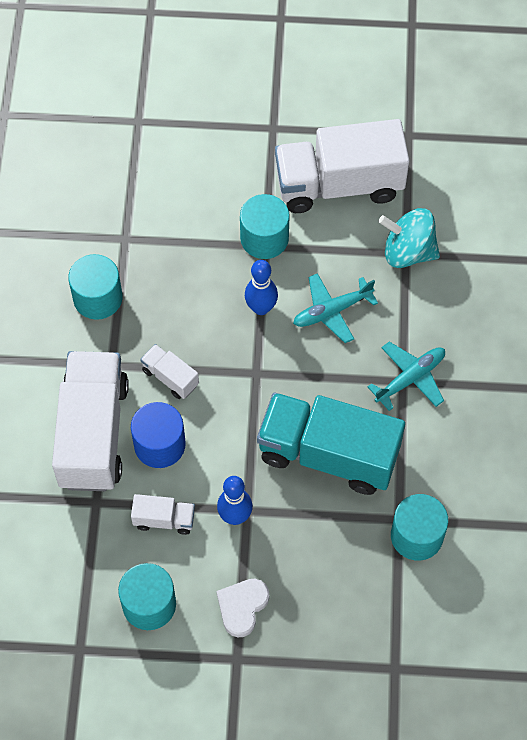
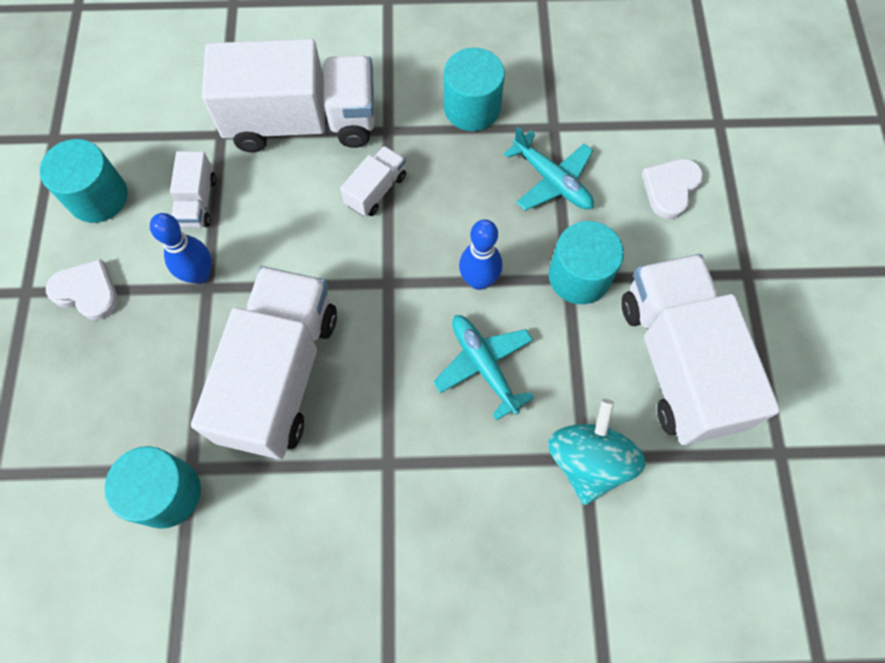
camera: 85 degrees right, 5 degrees up
(159, 444) = (290, 188): blue cylinder -> none
(195, 165) = (670, 188): none -> white heart
(328, 454) = (280, 375): turquoise truck -> white truck
(410, 378) = (393, 473): turquoise plane -> turquoise plane (552, 180)

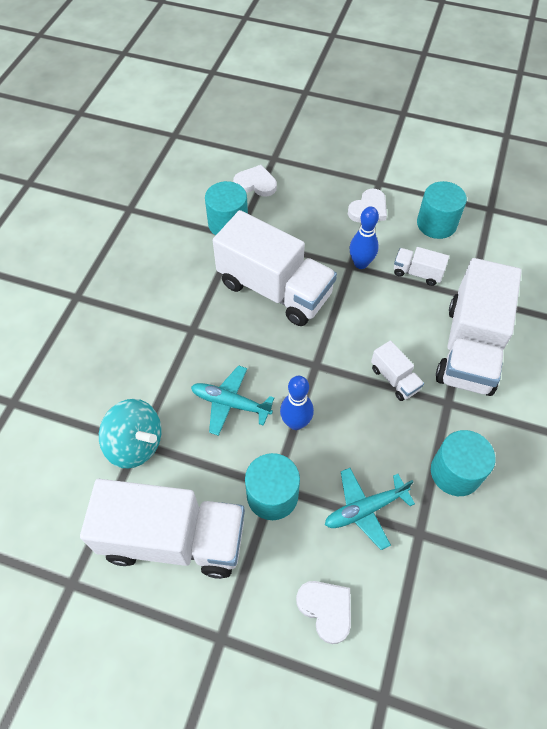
camera: 110 degrees right, 10 degrees down
(62, 482) = (256, 184): none -> white heart
(483, 366) = (230, 403): turquoise plane -> turquoise plane turned 150 degrees counterclockwise

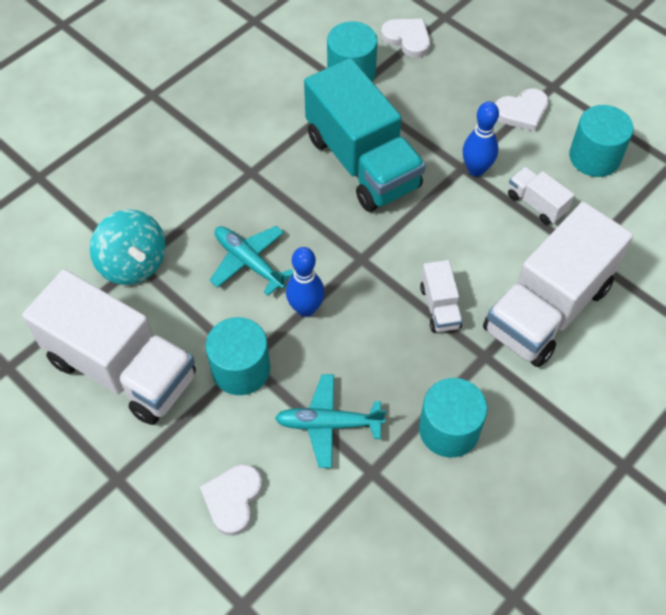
camera: 25 degrees right, 0 degrees up
(274, 289) = (362, 162): white truck -> turquoise truck
(326, 609) = (233, 499): white heart -> white heart turned 150 degrees counterclockwise

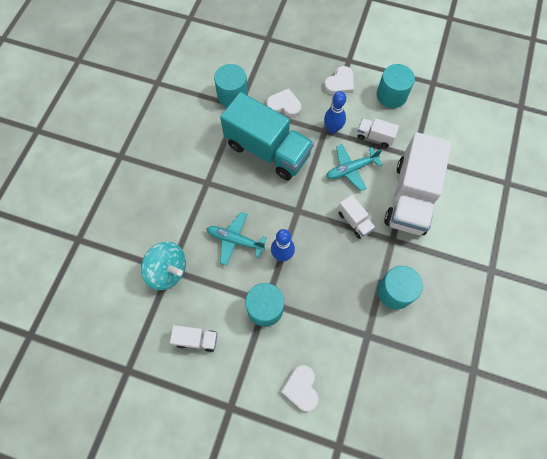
camera: 25 degrees left, 10 degrees up
(122, 368) = (196, 339): white truck -> white truck, size x0.44
(328, 424) = (330, 318): turquoise plane -> turquoise plane (351, 169)
(407, 39) = (253, 61): white heart -> white heart (284, 105)

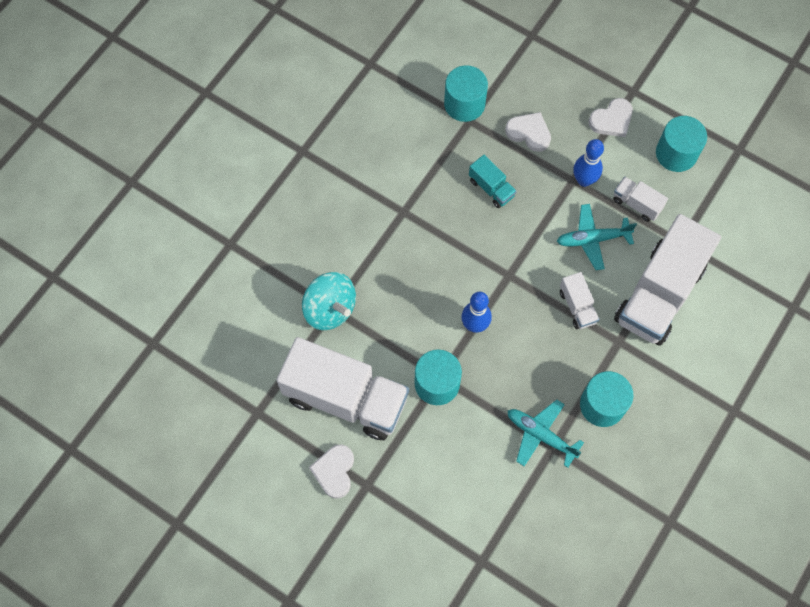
camera: 15 degrees right, 0 degrees up
(196, 339) = (346, 398): white truck -> white truck, size x2.27
(235, 240) = (421, 292): turquoise plane -> turquoise plane (540, 435)
(267, 150) = (491, 188): turquoise truck -> turquoise truck, size x0.44
(301, 388) = (456, 486): white heart -> white heart (334, 471)

